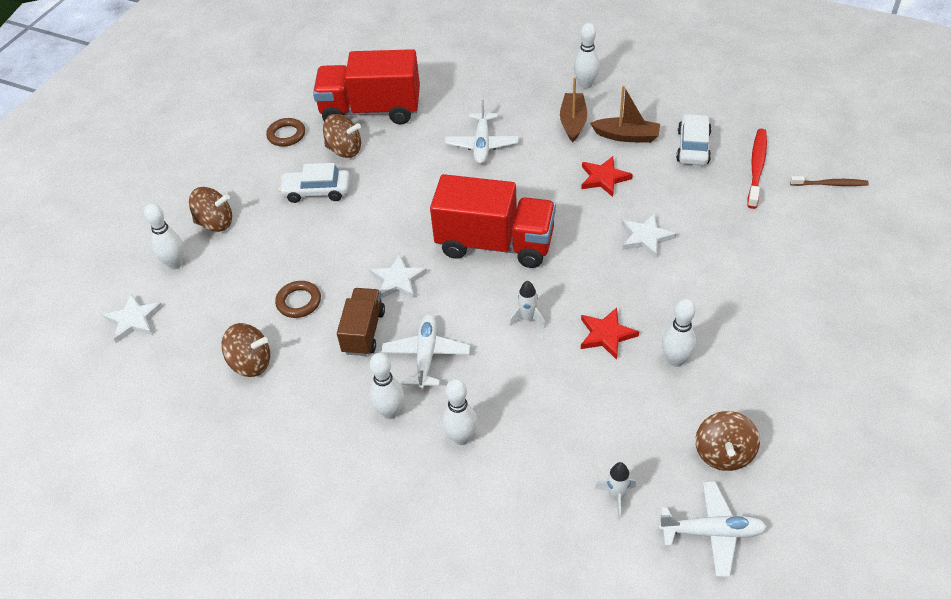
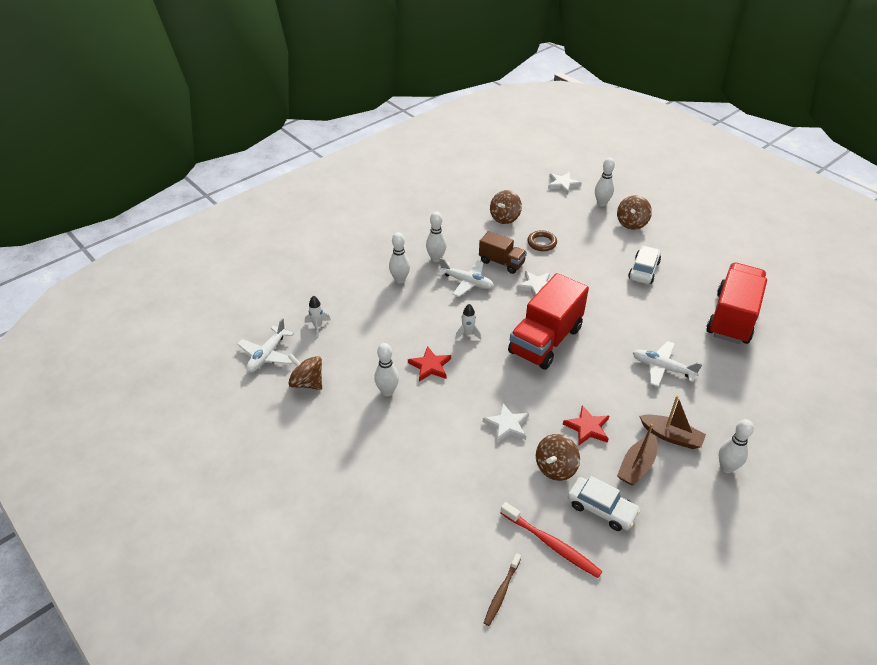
camera: 110 degrees right, 5 degrees down
(286, 135) = (715, 269): brown ring -> none
(344, 150) = (686, 293): brown spinning top -> brown spinning top (555, 467)

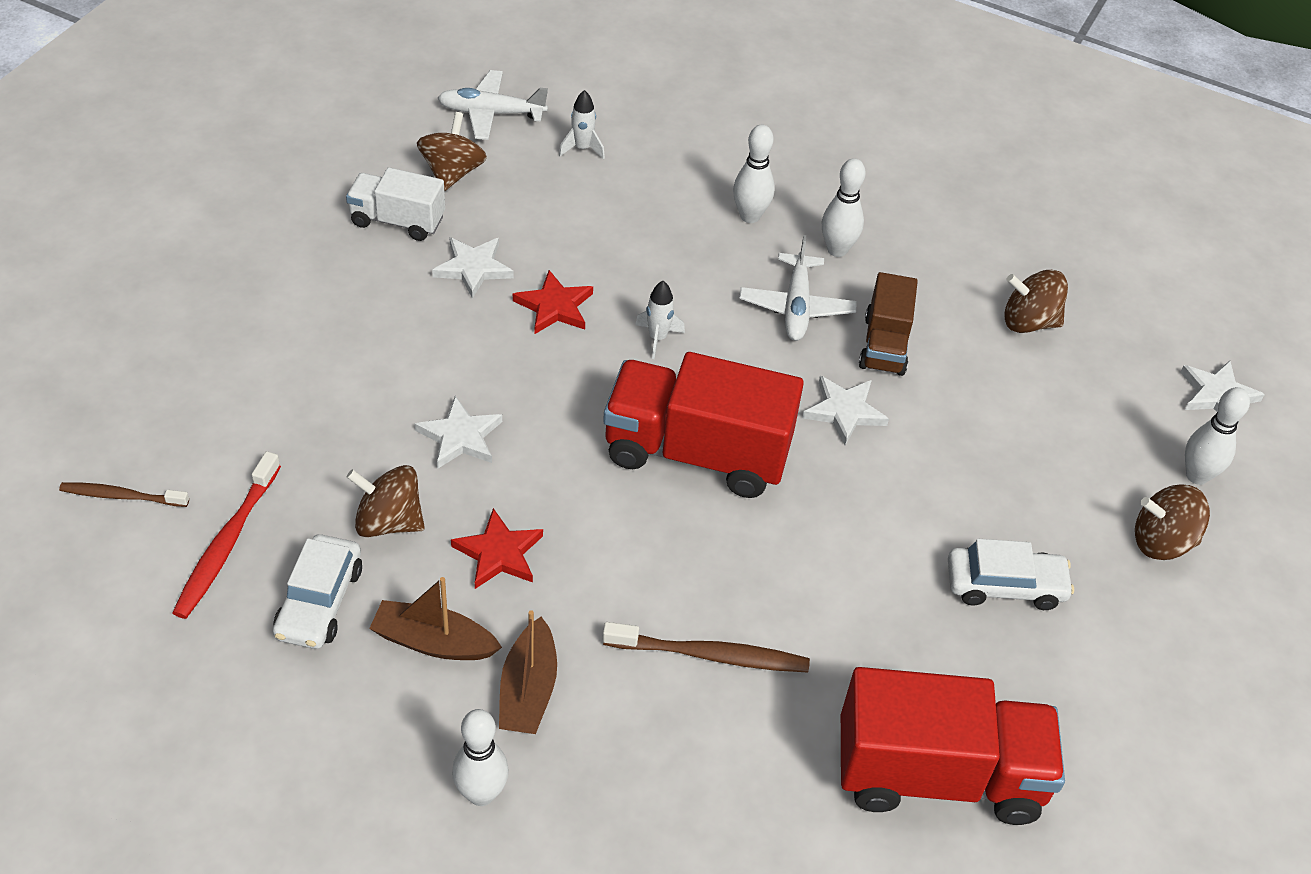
camera: 65 degrees right, 5 degrees up
(334, 415) = (397, 221): none -> white truck
(387, 391) = (473, 268): white bowling pin -> white star
(542, 243) = (986, 396): brown ring -> none
(662, 368) = (710, 655): white plane -> brown toothbrush

